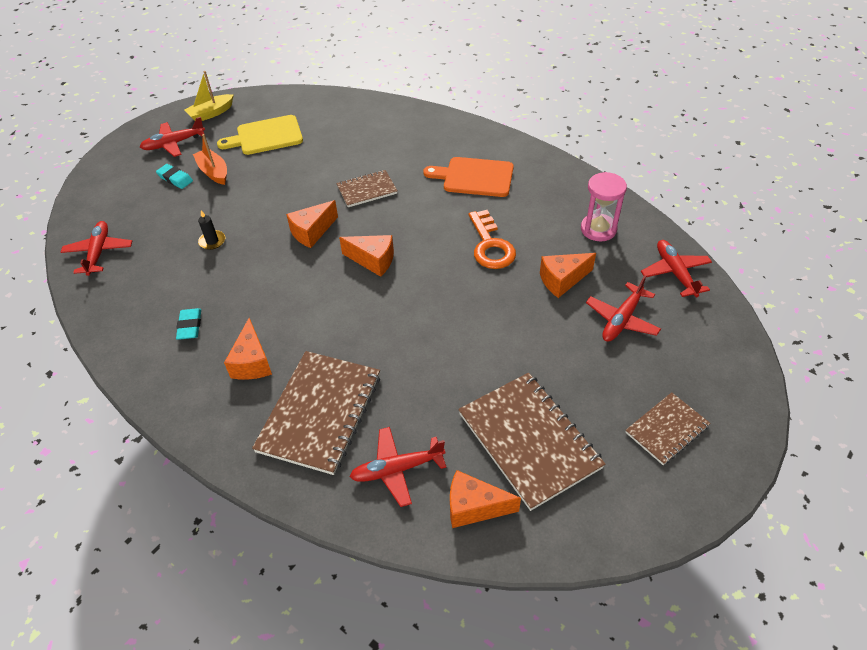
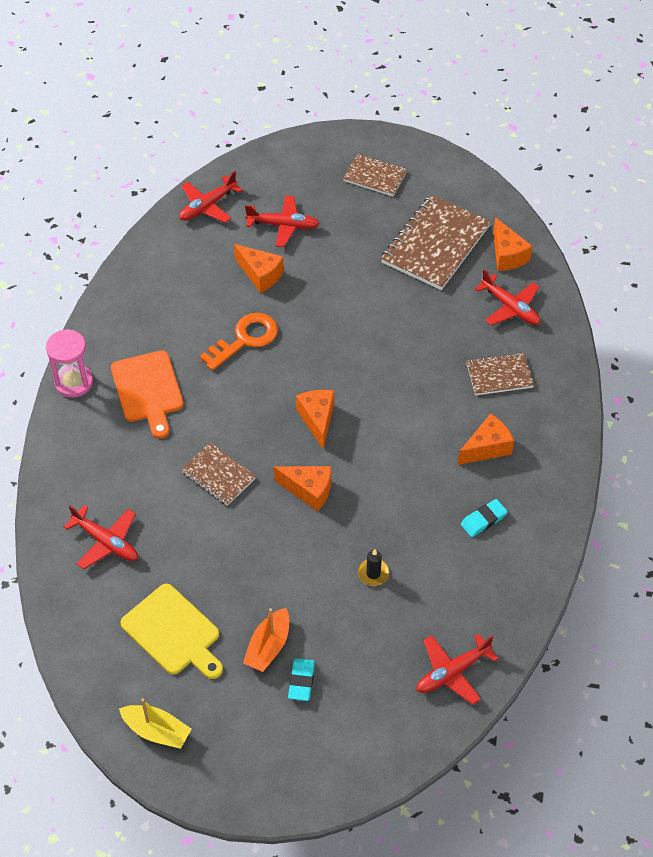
camera: 120 degrees left, 5 degrees up
(173, 144) = (240, 732): red plane -> red plane (106, 542)
(320, 413) = (499, 375): brown notebook -> brown notebook, size x0.56
(598, 229) = (178, 269): pink hourglass -> pink hourglass (74, 382)

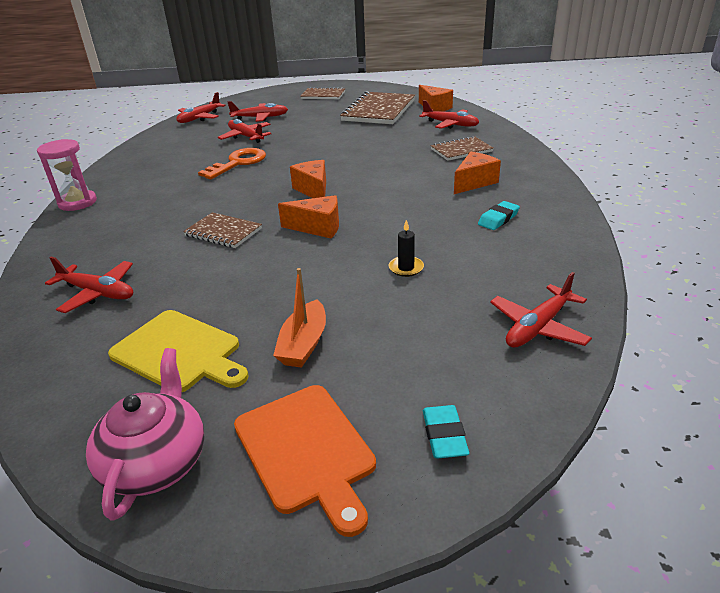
camera: 10 degrees left, 20 degrees down
(148, 390) = (150, 197): orange cutting board -> orange cutting board (306, 450)
(157, 731) = (156, 462): yellow boat -> pink teapot
(260, 275) = (246, 137): orange cheese -> red plane
(301, 681) = (355, 368): turquoise eraser -> turquoise eraser (444, 435)

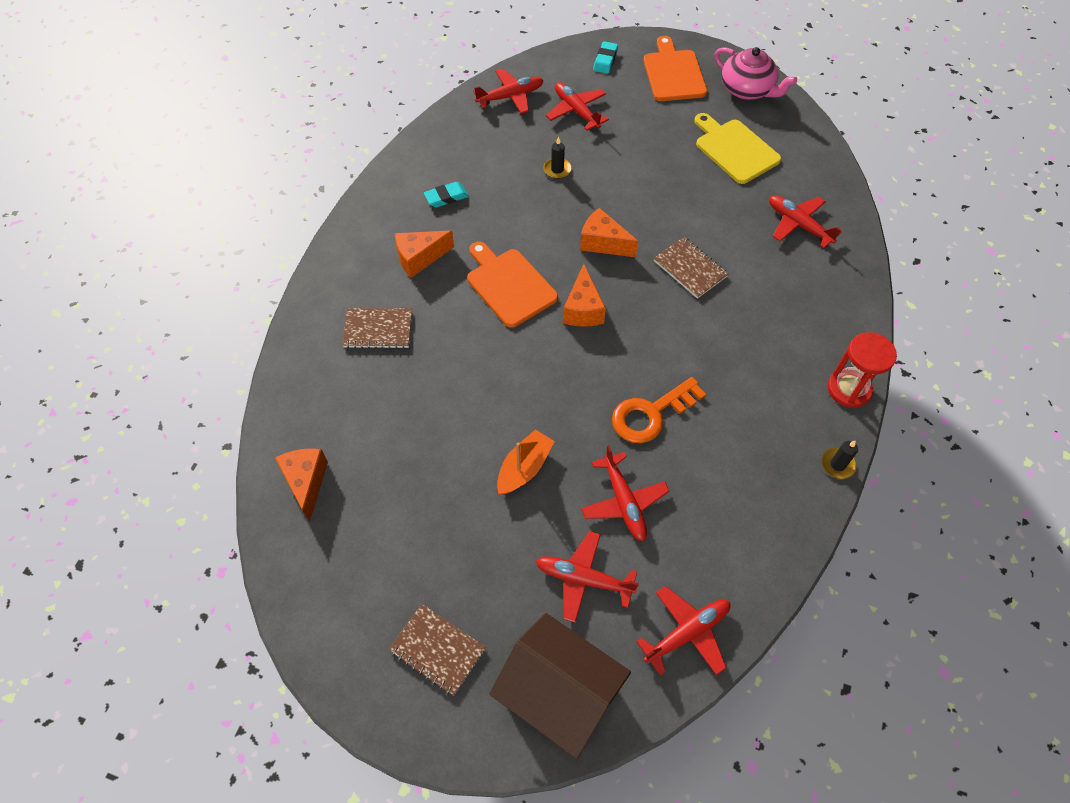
camera: 160 degrees left, 25 degrees up
(77, 203) = (849, 389): pink hourglass -> red hourglass
(98, 173) = (837, 464): none -> black candle
(156, 462) = (747, 90): pink teapot -> pink teapot turned 75 degrees counterclockwise
(260, 99) = (559, 692): none -> brown house
(303, 344) = (655, 130): orange boat -> orange boat (524, 468)
(378, 110) = (390, 514): brown notebook -> none
(385, 187) = (509, 285): none -> orange cutting board
(450, 124) = (332, 409): red plane -> red plane (576, 111)

